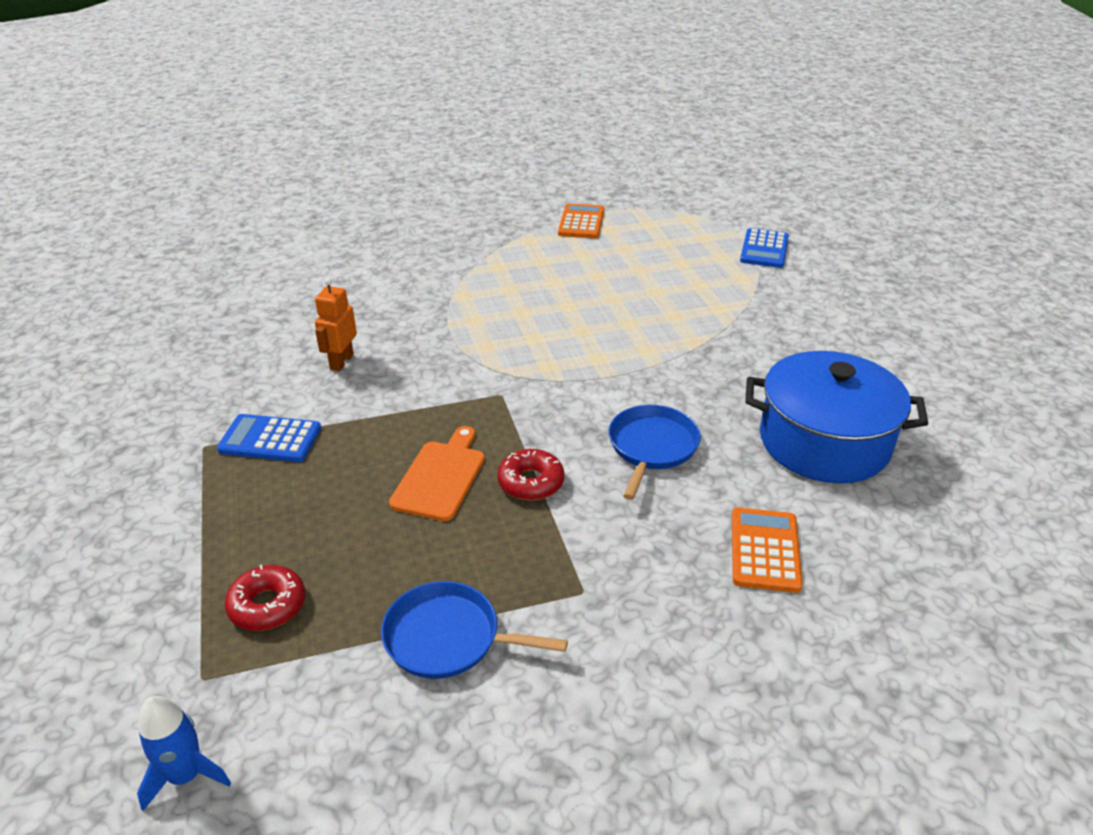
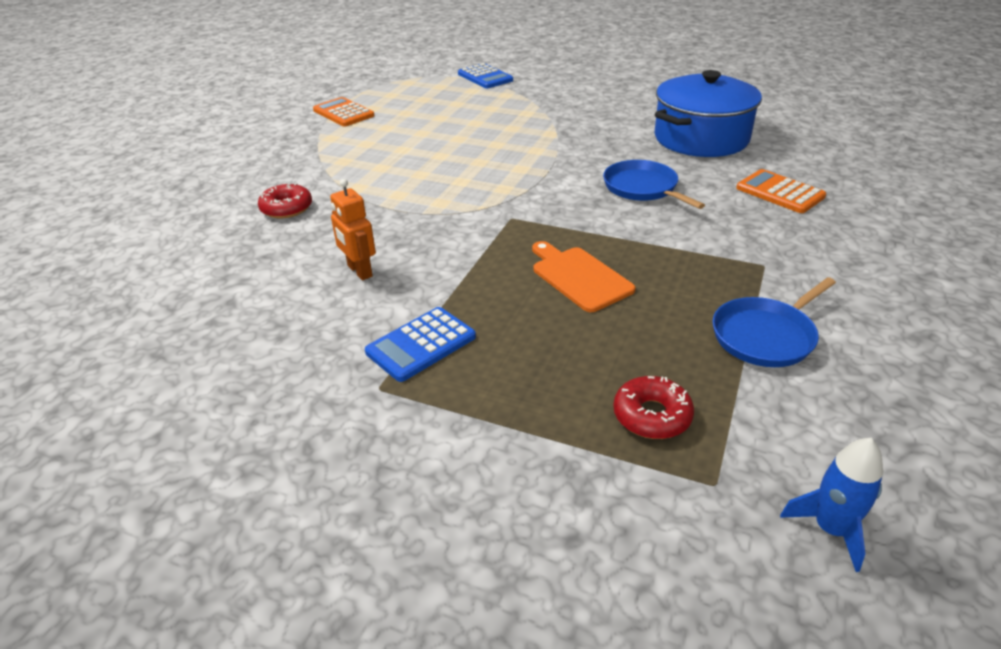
camera: 50 degrees left, 0 degrees up
(531, 482) = (629, 243): red donut -> red donut (286, 208)

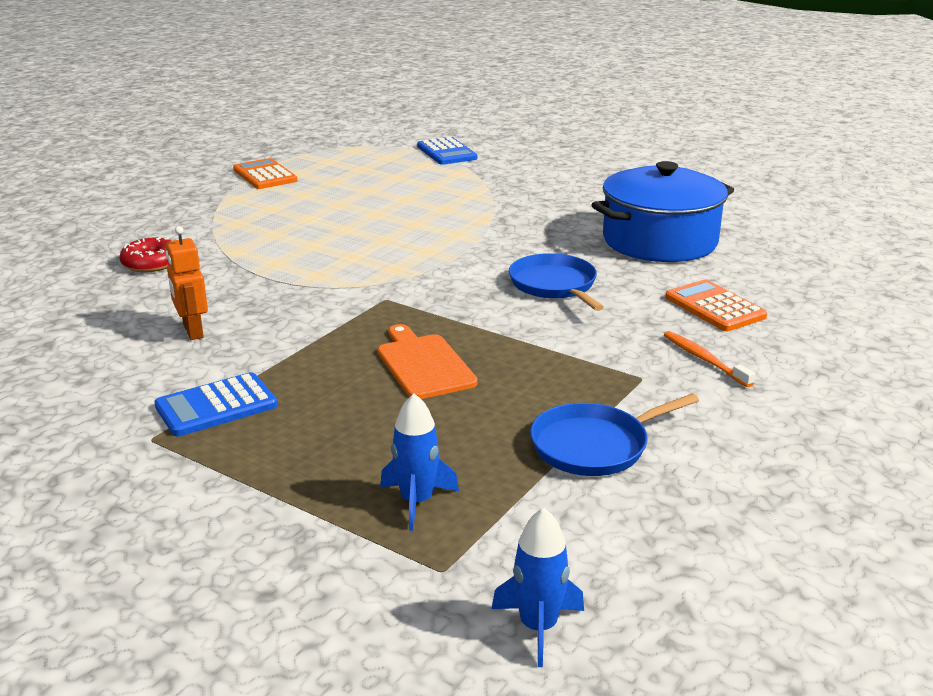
camera: 10 degrees right, 10 degrees down
(652, 416) = (417, 501): red donut -> blue rocket
(802, 241) = (704, 359): none -> orange toothbrush

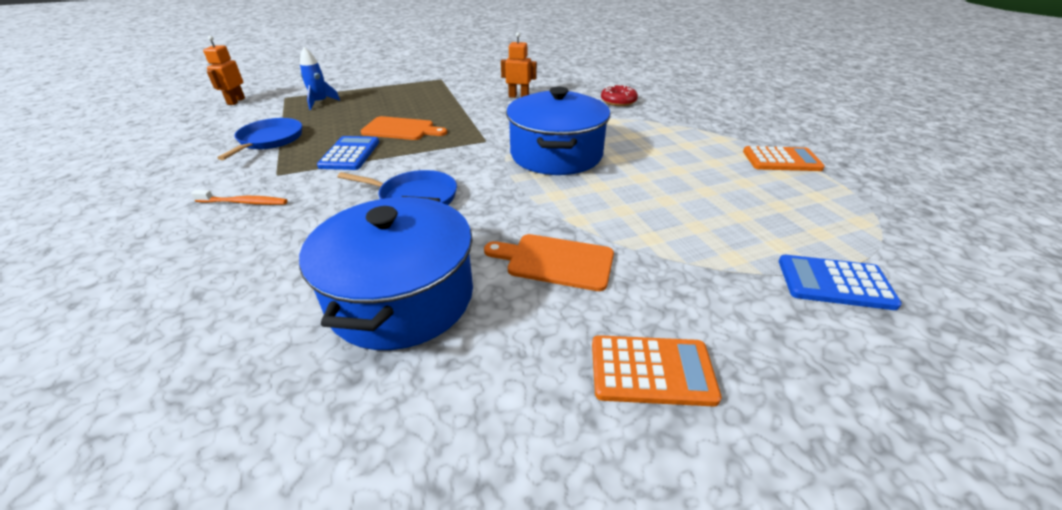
camera: 125 degrees right, 10 degrees up
(216, 406) = (444, 90): blue calculator -> blue calculator (350, 154)
(372, 255) = (556, 154): none -> blue pot
(538, 627) = (236, 101): blue rocket -> orange robot
(546, 213) = (555, 261): none -> orange cutting board
(714, 307) = (269, 247): orange calculator -> orange calculator (651, 370)

